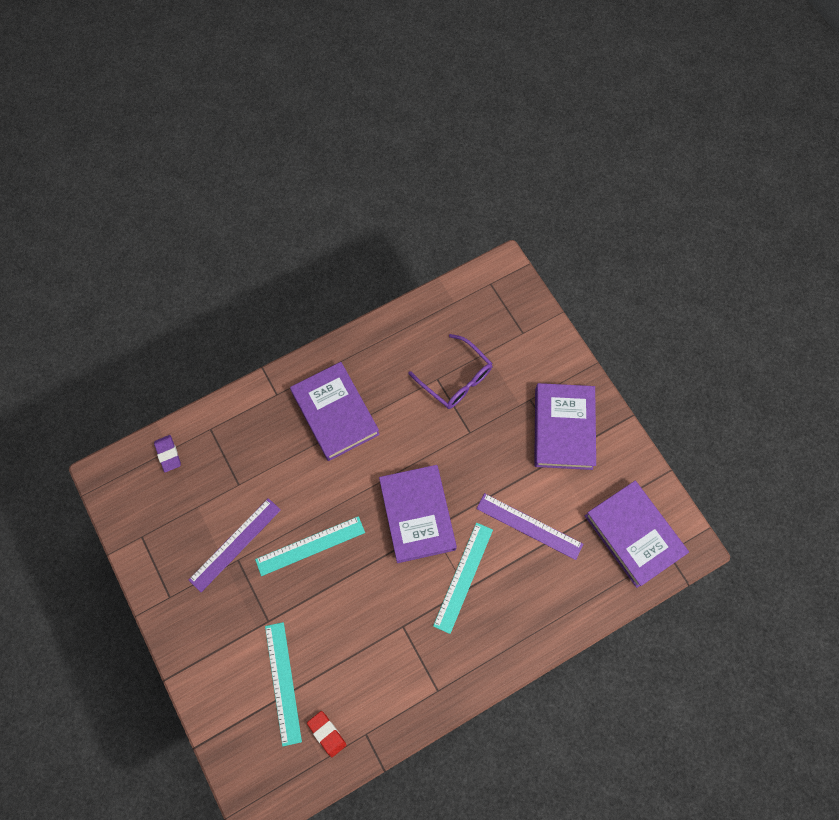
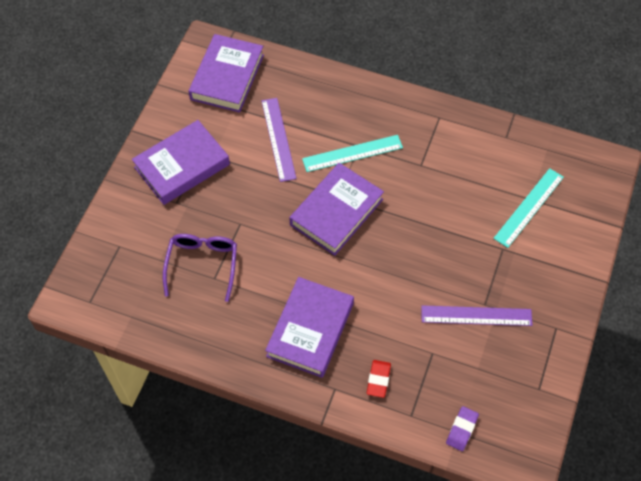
camera: 130 degrees left, 10 degrees down
(310, 545) = (426, 264): turquoise ruler -> none
(327, 733) = (529, 158): red eraser -> red eraser (378, 380)

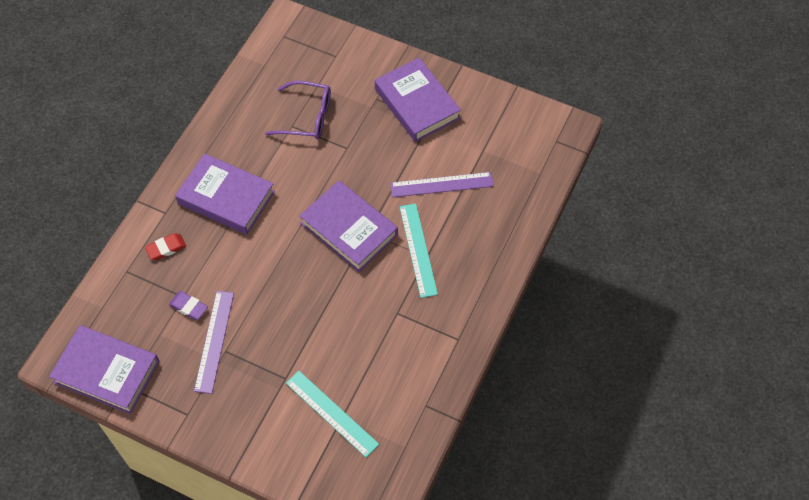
camera: 95 degrees right, 0 degrees up
(227, 77) = (523, 144): purple book -> purple book (107, 372)
(378, 380) = (166, 248): red eraser -> red eraser turned 45 degrees counterclockwise
(461, 429) = (103, 311): purple eraser -> purple eraser (189, 307)

